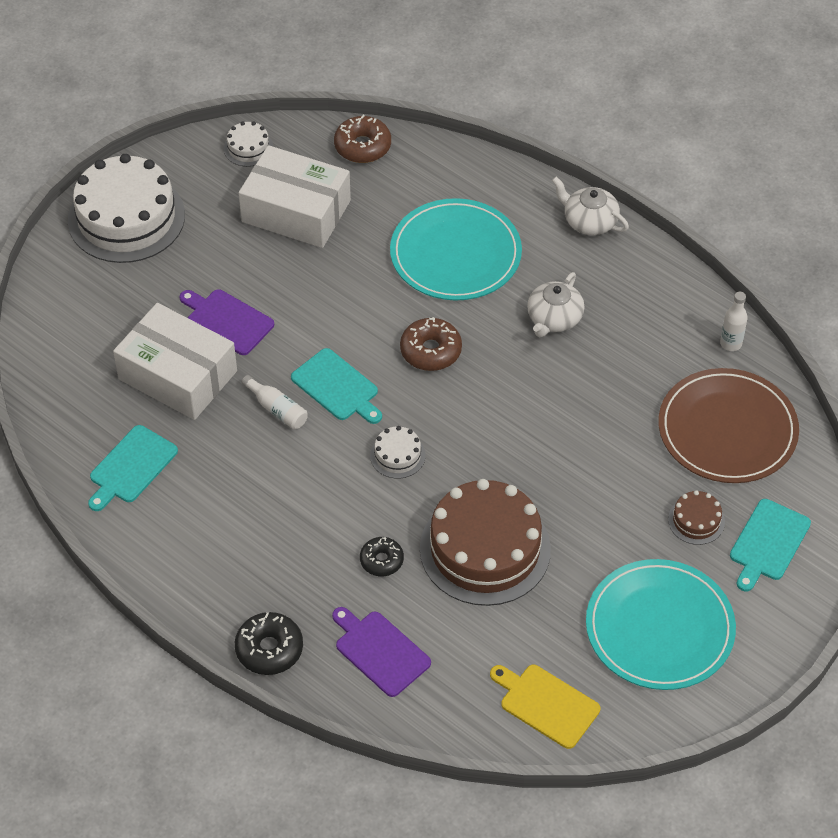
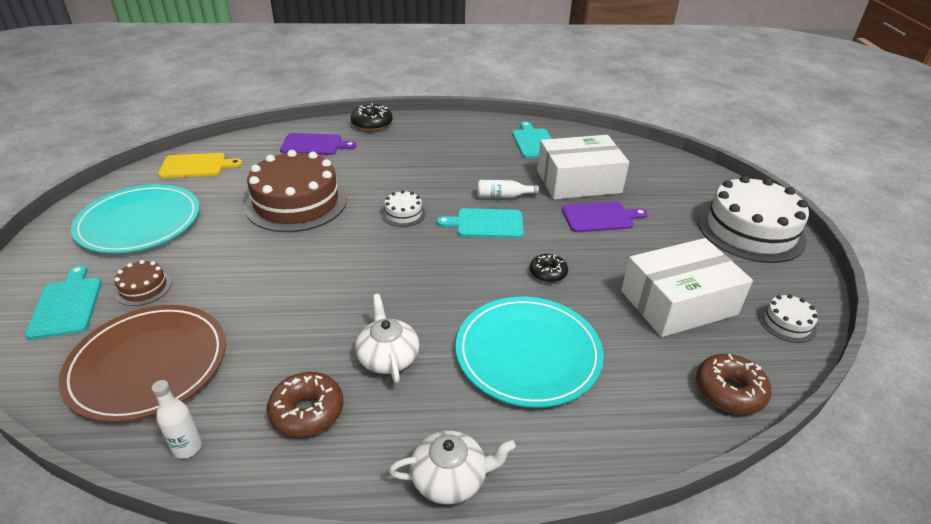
camera: 135 degrees right, 15 degrees down
(381, 560) = (354, 171): black donut -> black donut (548, 273)
(430, 351) = (455, 276): brown donut -> brown donut (307, 411)

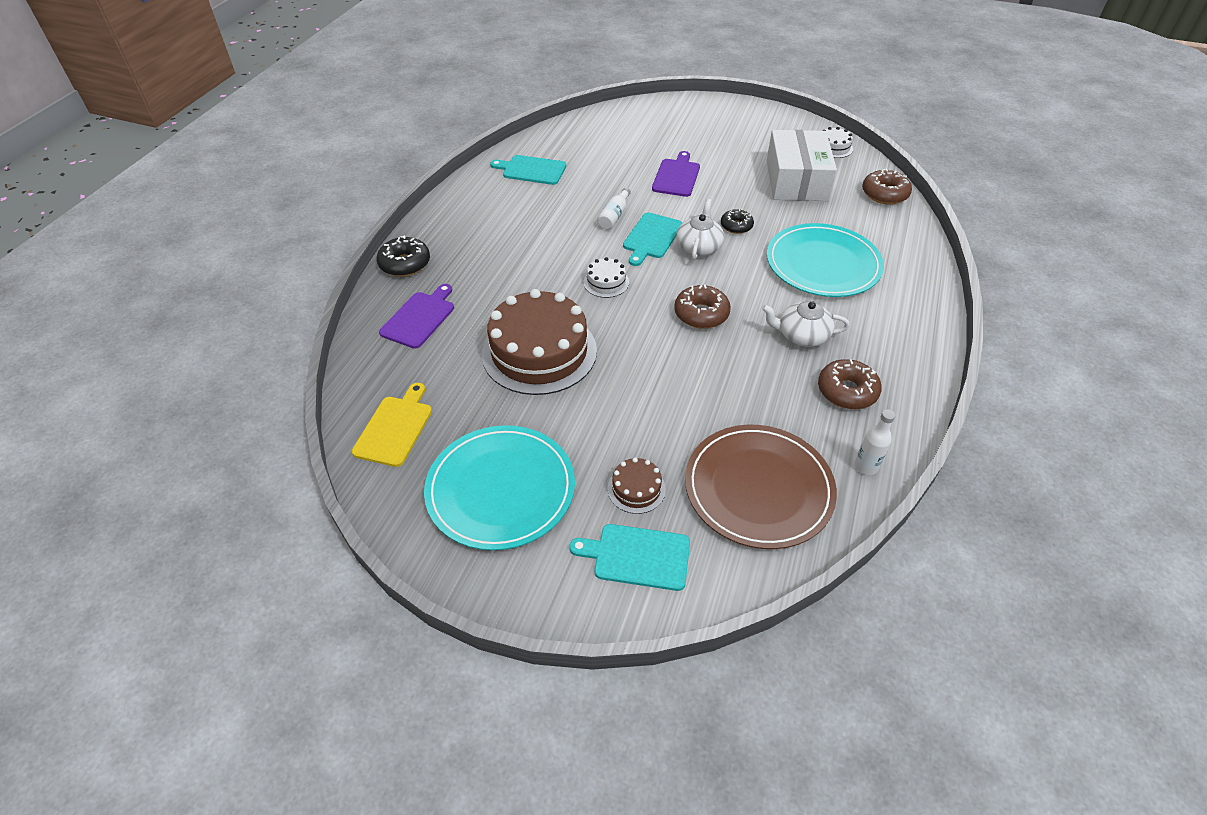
camera: 65 degrees left, 10 degrees up
(387, 278) = (701, 314): none -> brown donut
(450, 478) = (926, 332): white teapot -> white teapot (699, 247)
(578, 181) = (617, 169): white box -> none
(750, 230) = (731, 118): white cake -> none

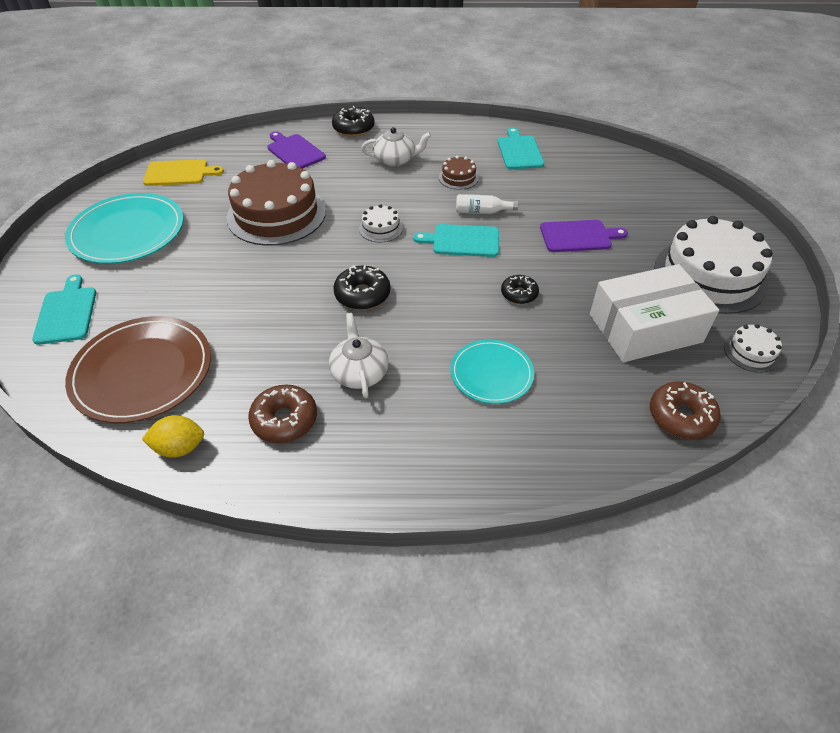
camera: 70 degrees right, 0 degrees up
(419, 318) = (294, 151): purple cutting board -> purple cutting board turned 135 degrees counterclockwise
(636, 489) = (134, 298): brown cake -> brown cake (458, 178)
(699, 247) = (466, 274): white teapot -> white teapot (395, 160)
(701, 314) = (362, 295): brown donut -> black donut
(751, 135) = (710, 275): none -> white cake
(823, 264) = (491, 373): turquoise plate -> turquoise plate, size x0.60
(866, 466) = (179, 448): white bottle -> yellow lemon

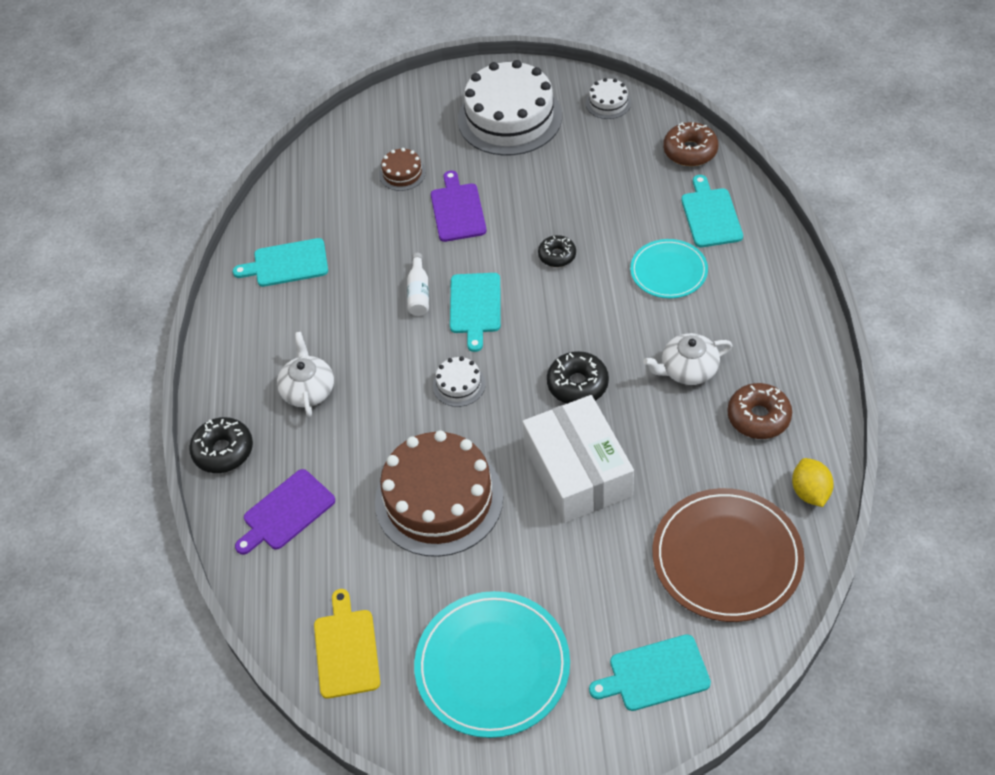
camera: 90 degrees left, 5 degrees up
(458, 178) = (348, 320): brown cake -> brown cake (402, 173)
(574, 421) = (710, 215): none -> turquoise cutting board
(645, 328) = (590, 166): white box -> white box (578, 471)

